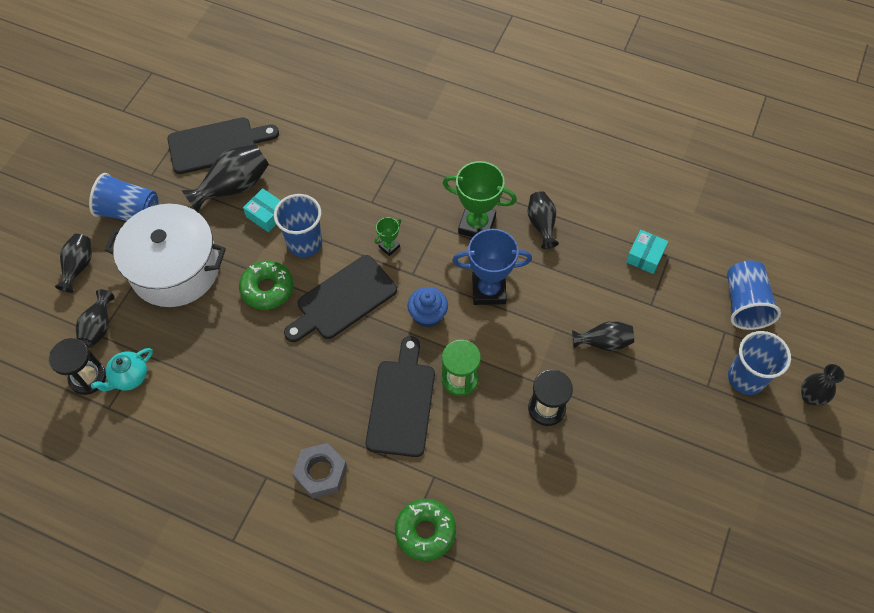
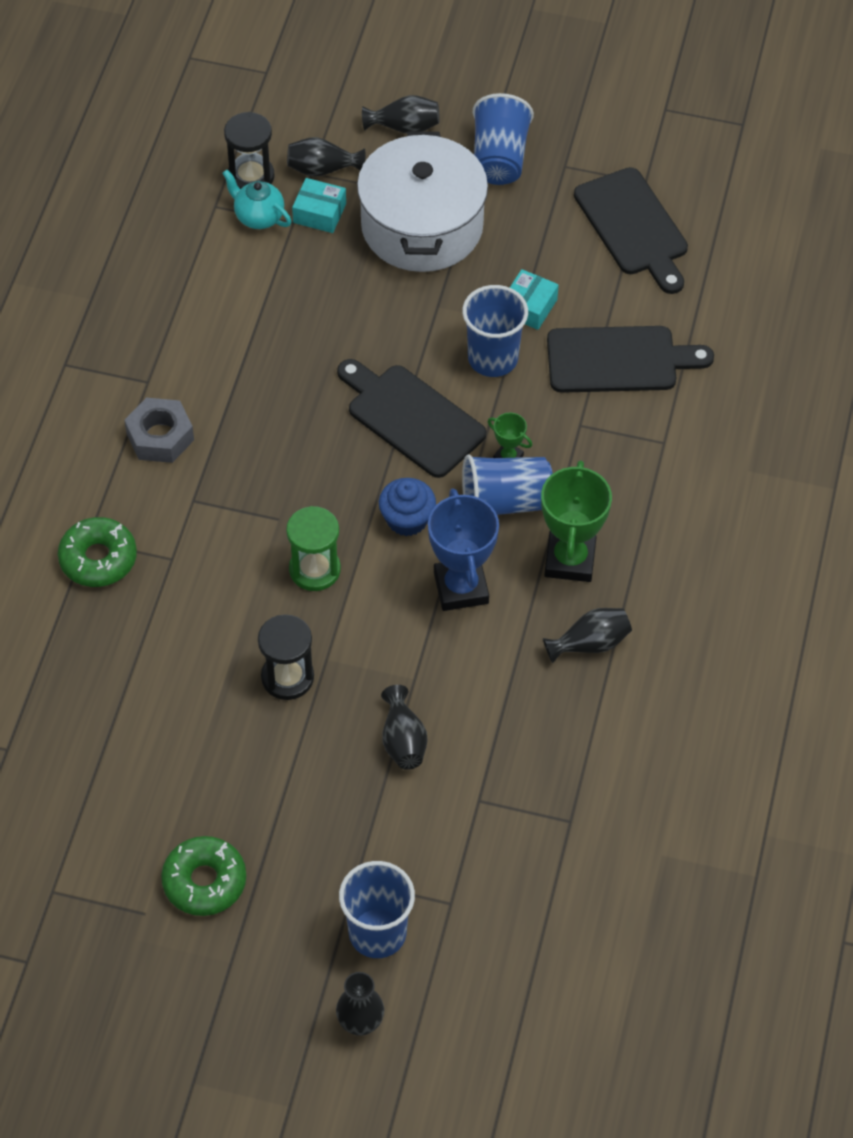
camera: 80 degrees right, 5 degrees down
(233, 187) = (566, 260): black vase -> none
(267, 289) = (411, 331): green donut -> green donut (204, 881)
(401, 403) = (269, 508): black cutting board -> black cutting board (618, 360)
(645, 256) = (563, 787): turquoise box -> turquoise box (319, 213)
(744, 304) = (505, 930): blue cup -> blue cup (505, 502)

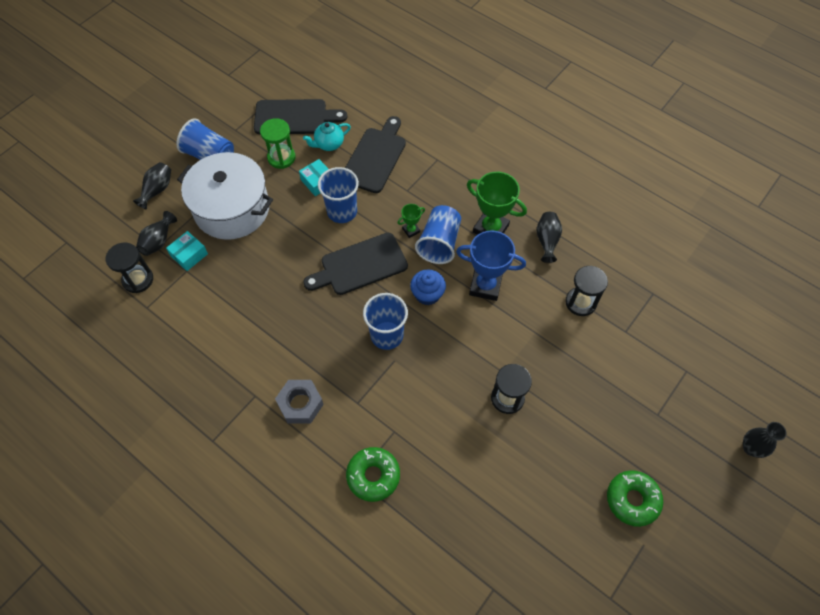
camera: 65 degrees left, 5 degrees up
(258, 217) = (170, 287): turquoise teapot -> turquoise teapot (329, 144)
(314, 570) = (439, 355): green hourglass -> green hourglass (281, 157)
(377, 933) = (695, 416): blue cup -> blue cup (387, 335)
(403, 740) = (573, 354): black vase -> none
(499, 724) = (580, 302): none -> black hourglass

